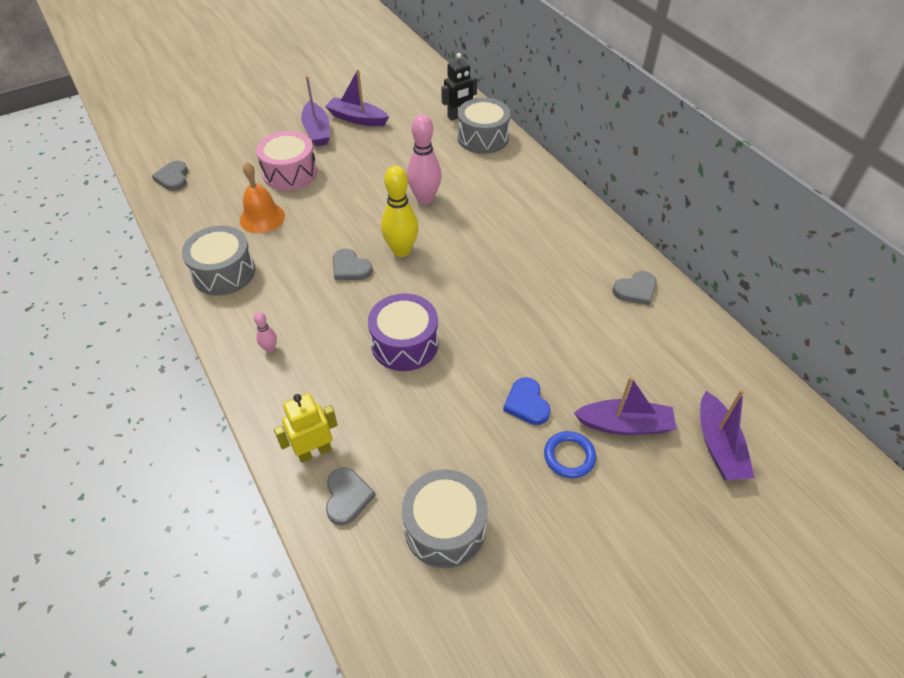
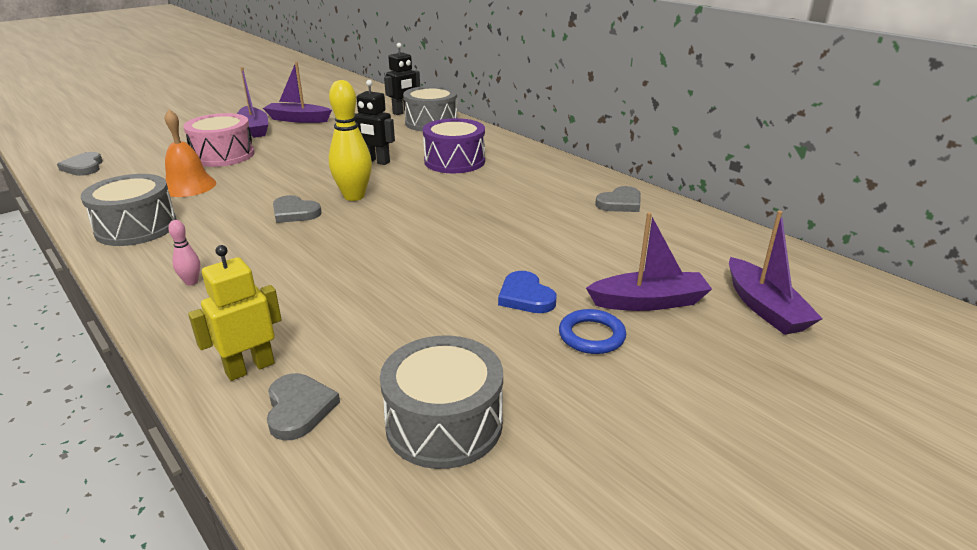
camera: 10 degrees left, 20 degrees down
(405, 344) = (366, 263): purple drum -> purple drum (454, 161)
(425, 199) = (376, 161): pink bowling pin -> black robot

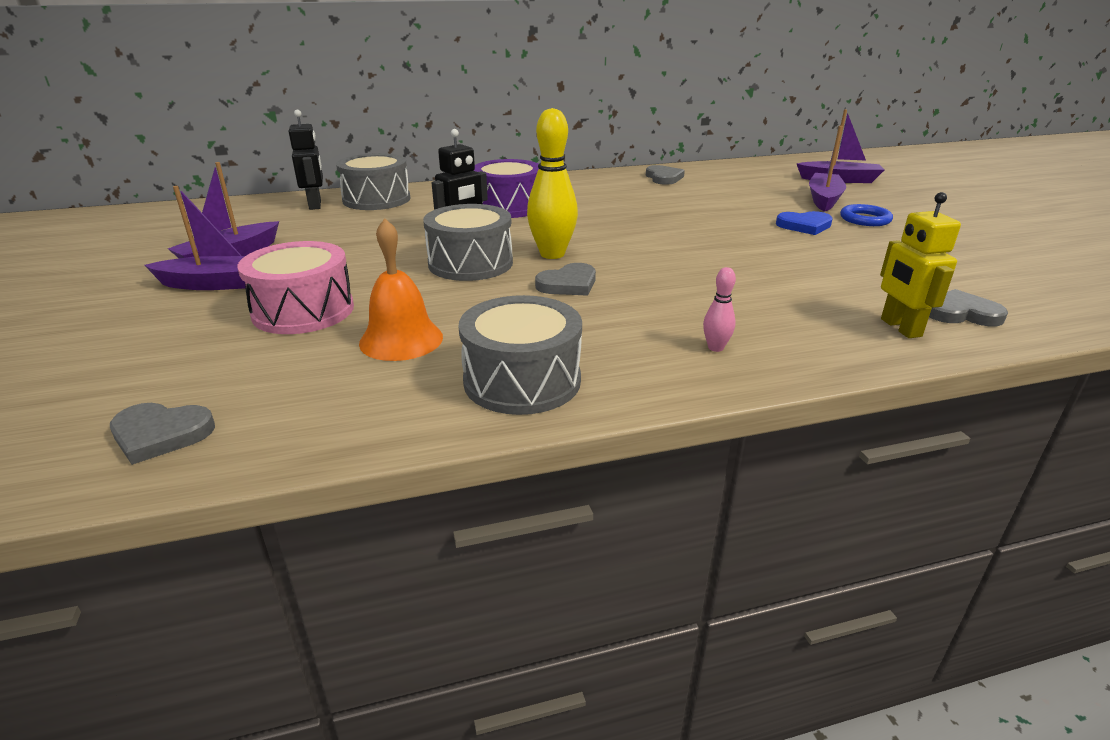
camera: 65 degrees left, 0 degrees up
(444, 423) = (973, 271): grey drum -> grey drum (470, 263)

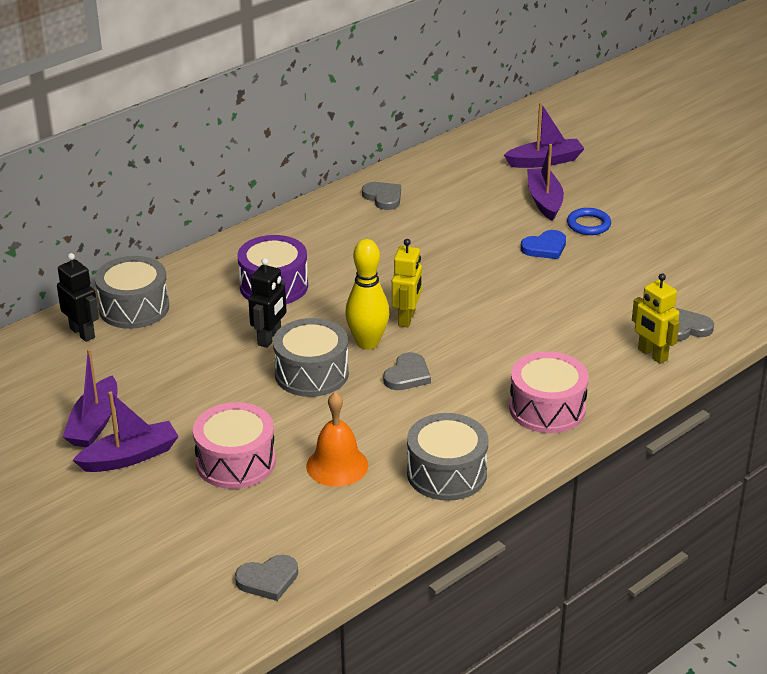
camera: 25 degrees left, 5 degrees up
(611, 245) = (407, 318): none -> yellow robot
(715, 348) = (547, 408): pink bowling pin -> pink drum

